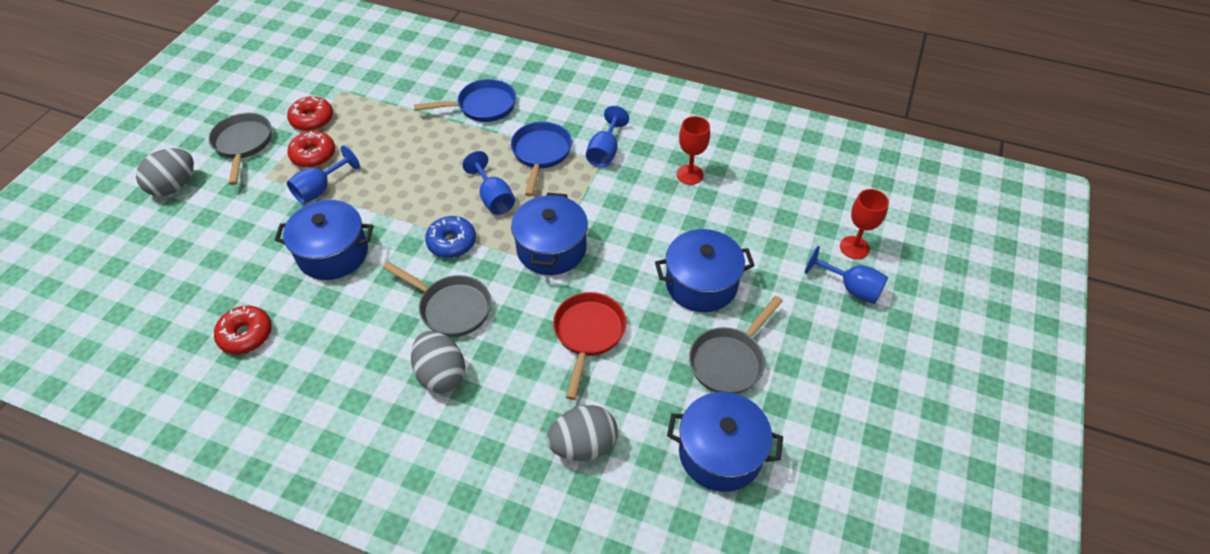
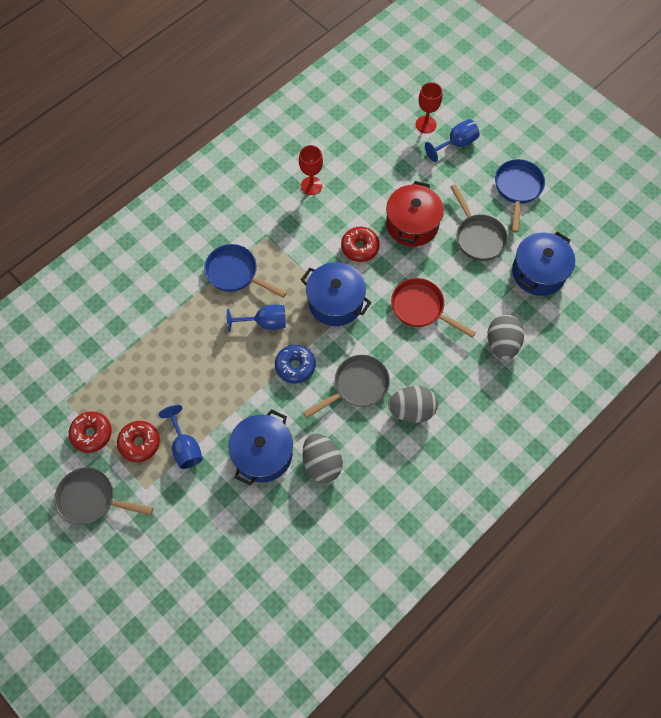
camera: 65 degrees left, 15 degrees up
(174, 186) = (115, 567): grey egg -> grey egg (322, 463)
(246, 335) = (314, 535): red donut -> red donut (360, 247)
(482, 106) = (155, 295): blue pan -> blue pan (517, 189)
(605, 152) = (258, 229): blue goblet -> none
(701, 284) = (412, 224): blue pot -> red pot

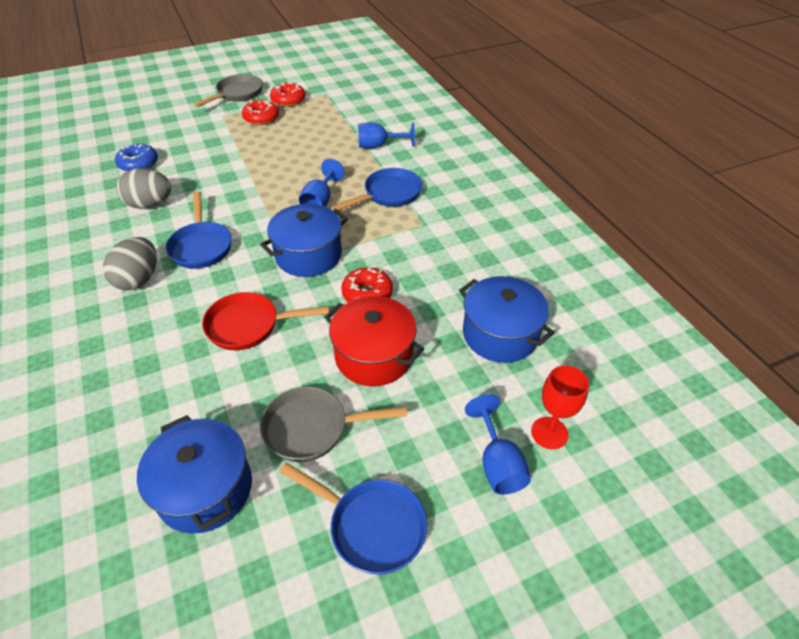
camera: 110 degrees right, 20 degrees down
(185, 447) = (237, 137): blue goblet -> blue goblet (379, 146)
(263, 454) = (192, 174): blue pot -> blue pot (500, 334)
(295, 366) = (258, 210): blue donut -> blue donut (139, 164)
(311, 185) = (478, 275): red goblet -> none
(357, 386) = (201, 246): grey pan -> blue pan
(421, 308) = (249, 326): red pan -> red pan turned 150 degrees counterclockwise
(502, 344) = (139, 393): grey egg -> none

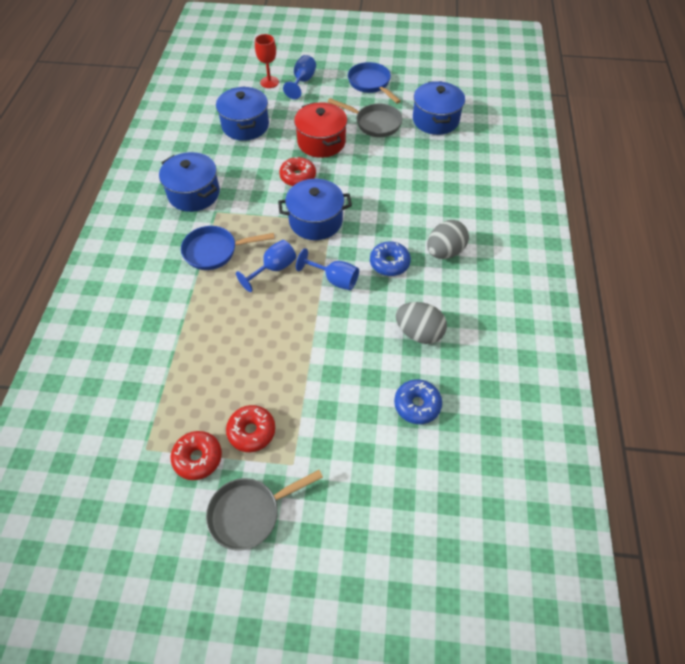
camera: 150 degrees left, 10 degrees up
(201, 246) = (389, 263): blue pan -> blue donut
(249, 326) = (382, 186): red pan -> none
(379, 146) = (170, 317): blue goblet -> blue goblet (334, 279)
(465, 231) = (194, 193): none -> blue pot

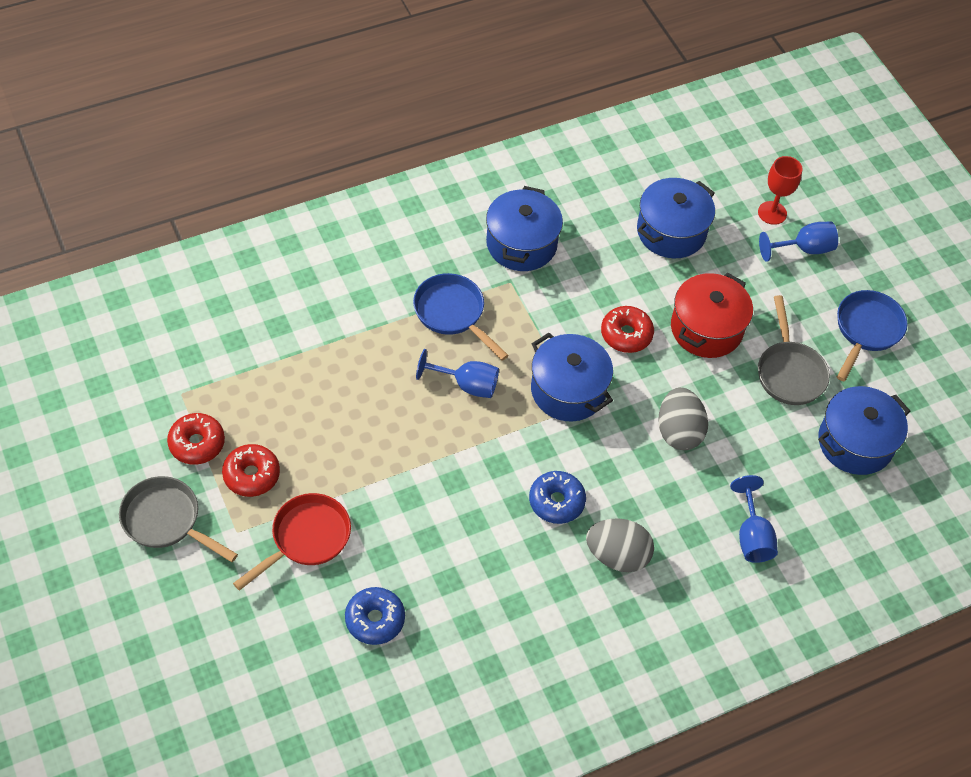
camera: 55 degrees right, 0 degrees up
(327, 419) = (306, 538): none -> red pan
(334, 279) = (492, 455): blue goblet -> blue goblet (752, 536)
(419, 332) = (473, 579): grey egg -> grey egg (678, 431)

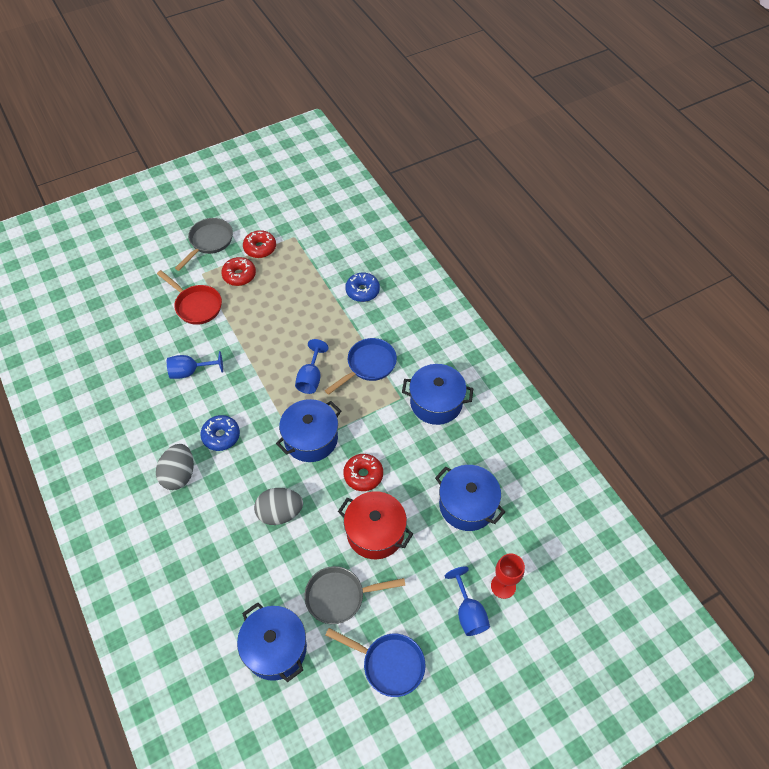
camera: 90 degrees right, 0 degrees up
(375, 619) = (141, 344): blue donut -> blue donut (362, 291)
(752, 536) = (192, 565): blue goblet -> blue goblet (190, 372)

